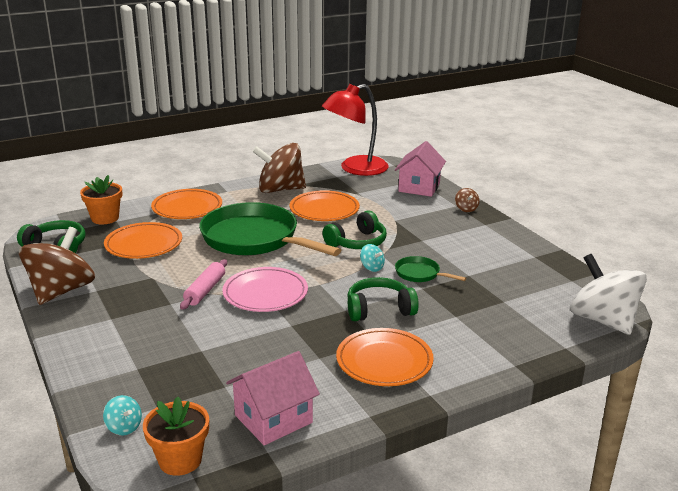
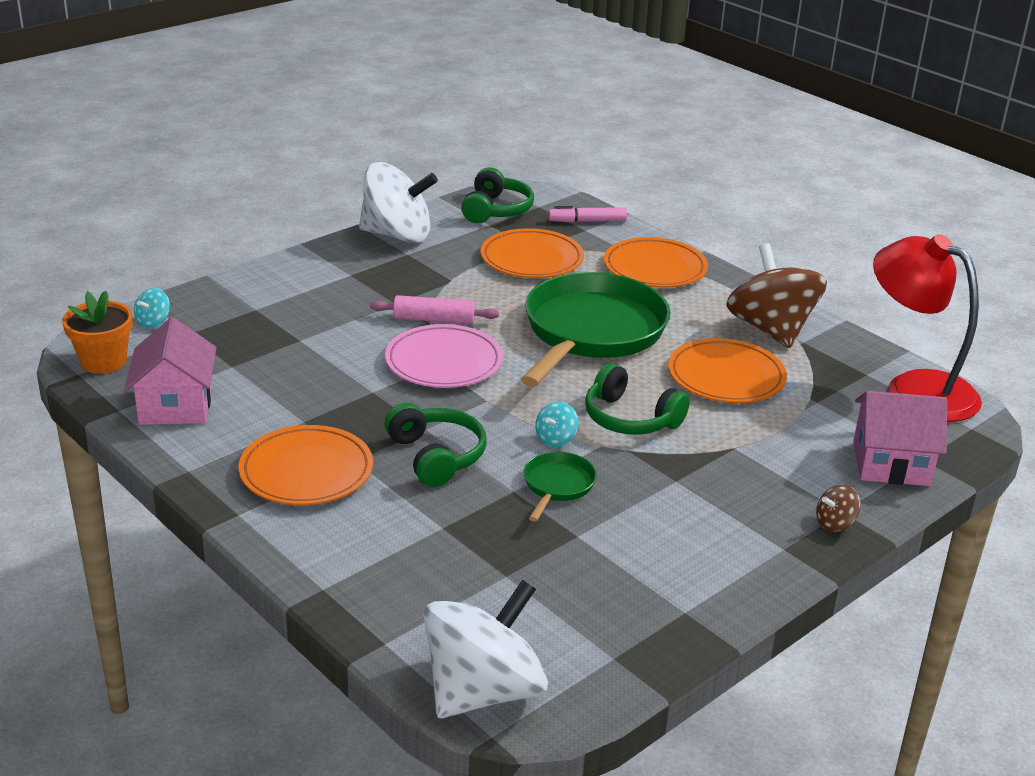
camera: 75 degrees right, 5 degrees up
(61, 291) = (397, 235): brown spinning top -> white spinning top
(105, 218) = (587, 221): orange flower pot -> pink marker
(273, 419) = (175, 405): pink house -> pink house turned 45 degrees clockwise

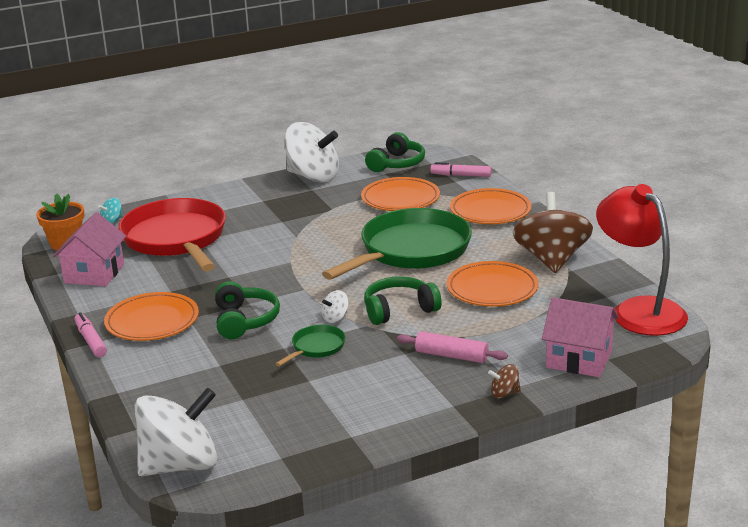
camera: 20 degrees right, 5 degrees down
(234, 511) = (91, 341): none -> pink marker
(264, 342) = (176, 239): none -> red pan
(434, 319) = (302, 234): pink rolling pin -> pink rolling pin (451, 355)
(444, 362) = (290, 262): pink plate -> none
(555, 439) = (335, 318): turquoise spinning top -> white spinning top
(630, 418) = (399, 310): green headphones -> green headphones turned 105 degrees clockwise

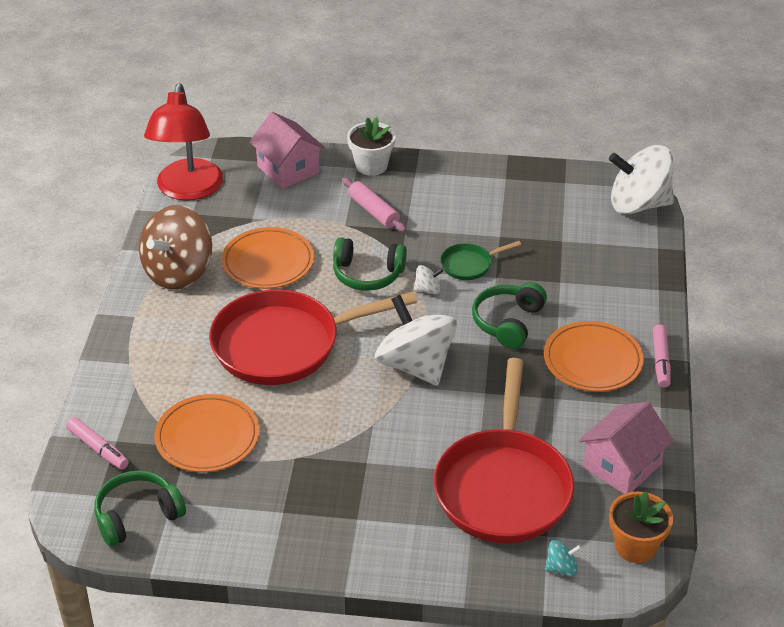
camera: 150 degrees left, 15 degrees up
(313, 177) = (258, 542): white spinning top -> white spinning top (415, 365)
(410, 251) = (284, 344): green pan -> red pan
(490, 211) = (145, 367): orange plate -> none
(504, 393) = (371, 165): brown spinning top -> white flower pot

